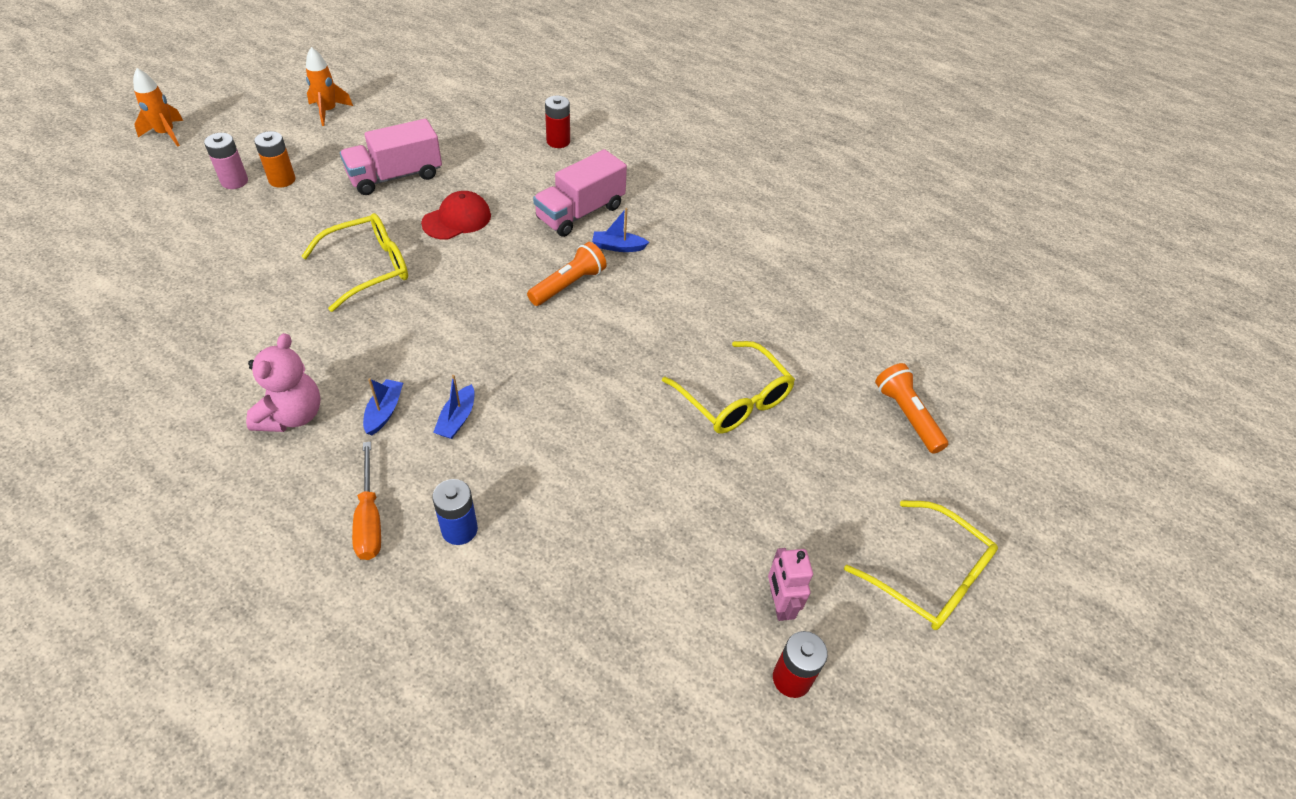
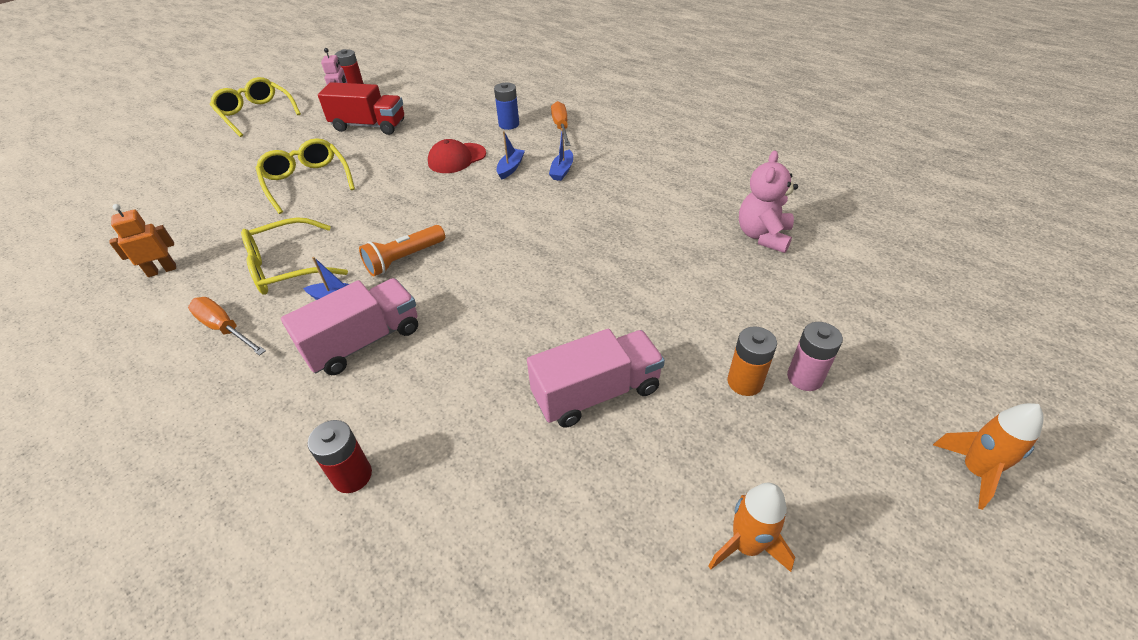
camera: 170 degrees left, 5 degrees down
(292, 415) = (626, 168): pink teddy bear -> pink teddy bear (763, 236)
(369, 268) = (599, 270): yellow glasses -> yellow glasses (287, 267)
(457, 219) = (512, 328): red cap -> red cap (457, 158)
(703, 532) = (369, 126): none -> red truck
(704, 225) = (225, 328): none -> orange screwdriver
(809, 278) = (162, 270): none -> orange robot
(907, 415) = (188, 175): orange flashlight -> none

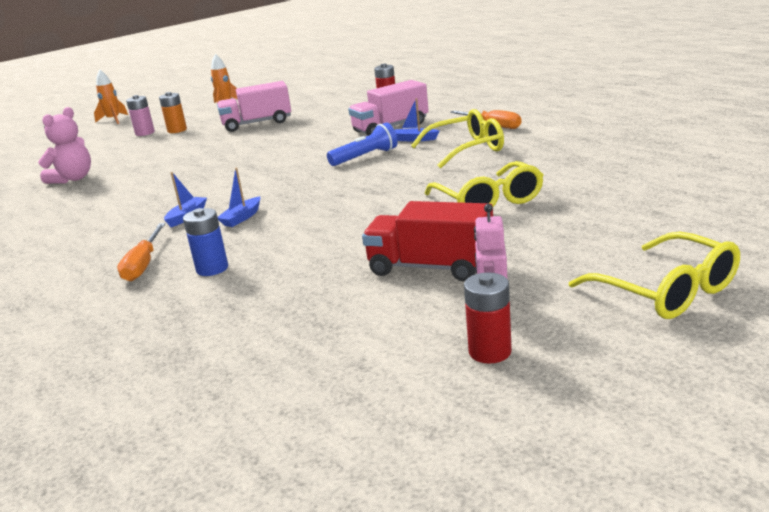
camera: 170 degrees left, 20 degrees down
(162, 270) = (581, 143): orange robot -> none
(404, 259) = (365, 157): orange flashlight -> blue flashlight
(457, 158) = (302, 226): red cap -> none

